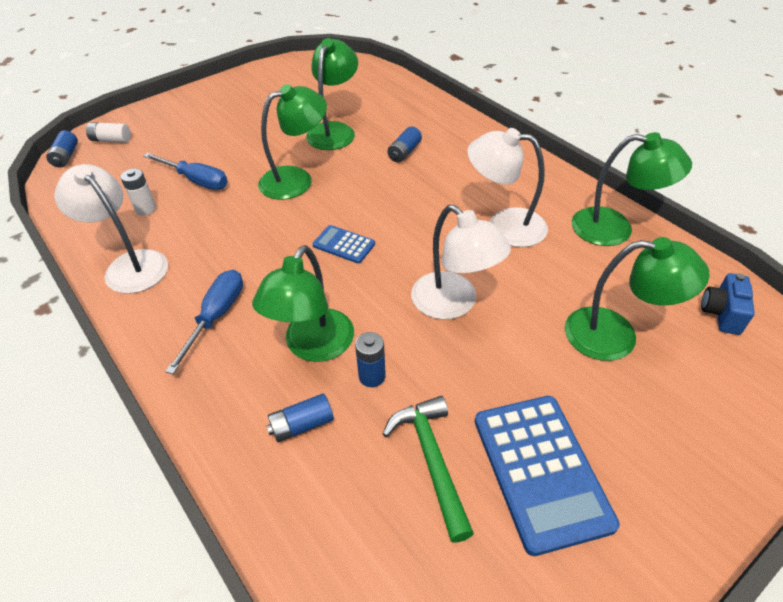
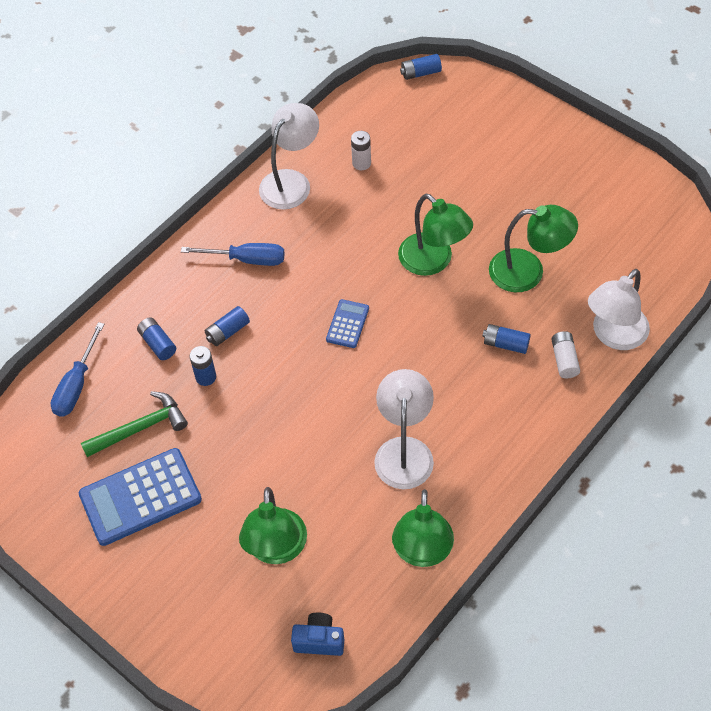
camera: 80 degrees right, 10 degrees up
(111, 140) = (456, 94): white battery -> white battery (564, 359)
(196, 180) = (411, 184): blue screwdriver -> blue screwdriver (77, 385)
(313, 347) = (228, 332): green lamp -> blue battery
(453, 304) = (290, 421): white lamp -> white lamp (614, 336)

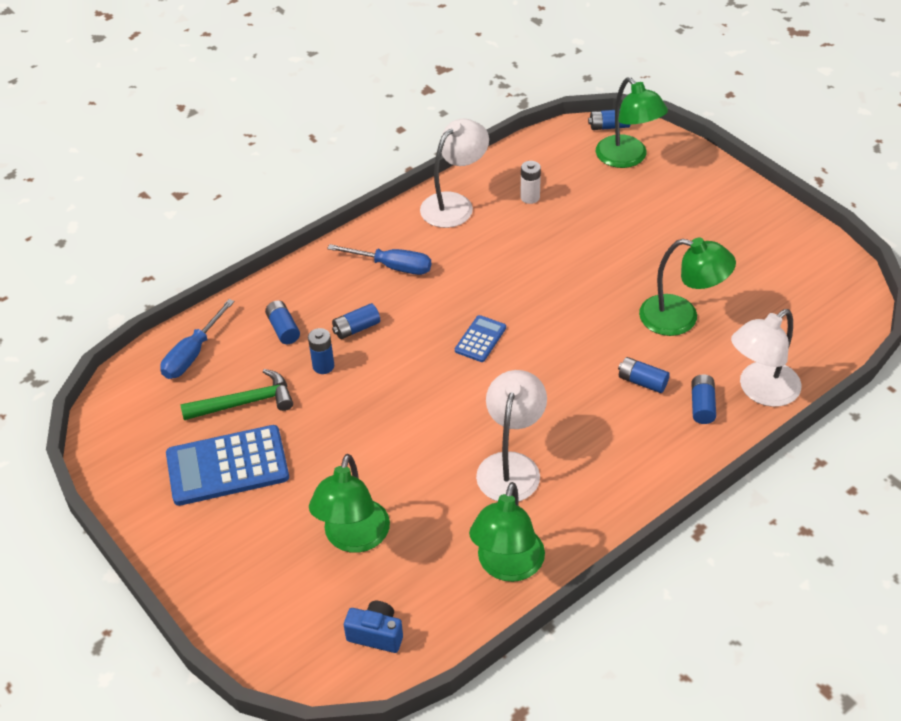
camera: 10 degrees right, 10 degrees down
(433, 261) = (583, 295): green lamp -> green lamp (627, 158)
(564, 359) = (702, 405): white battery -> blue battery

